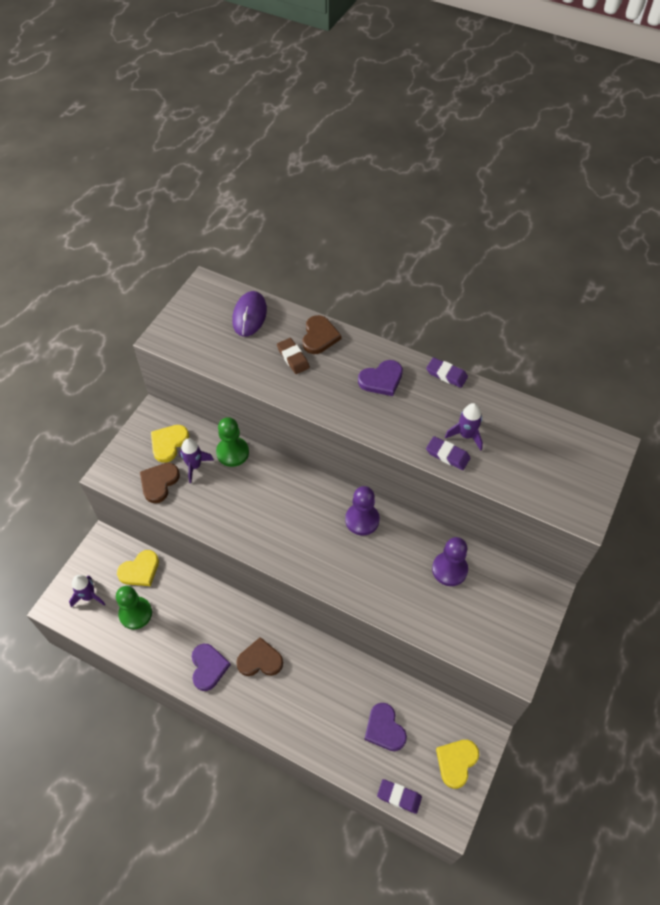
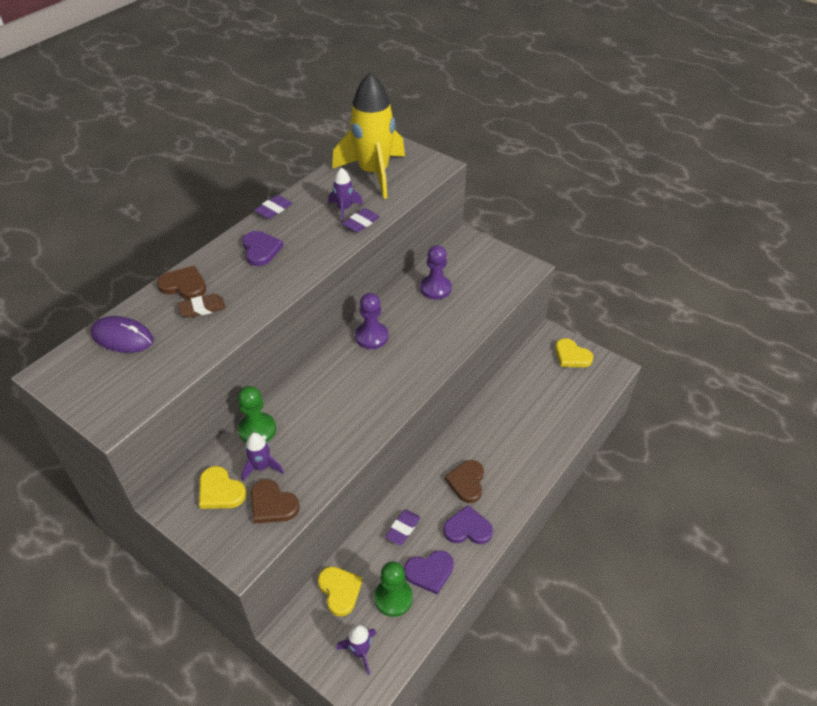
camera: 80 degrees left, 10 degrees down
(384, 729) = (541, 396): purple heart -> purple heart (429, 572)
(399, 797) = (598, 396): purple eraser -> purple eraser (403, 529)
(541, 450) = (374, 173): none -> yellow rocket

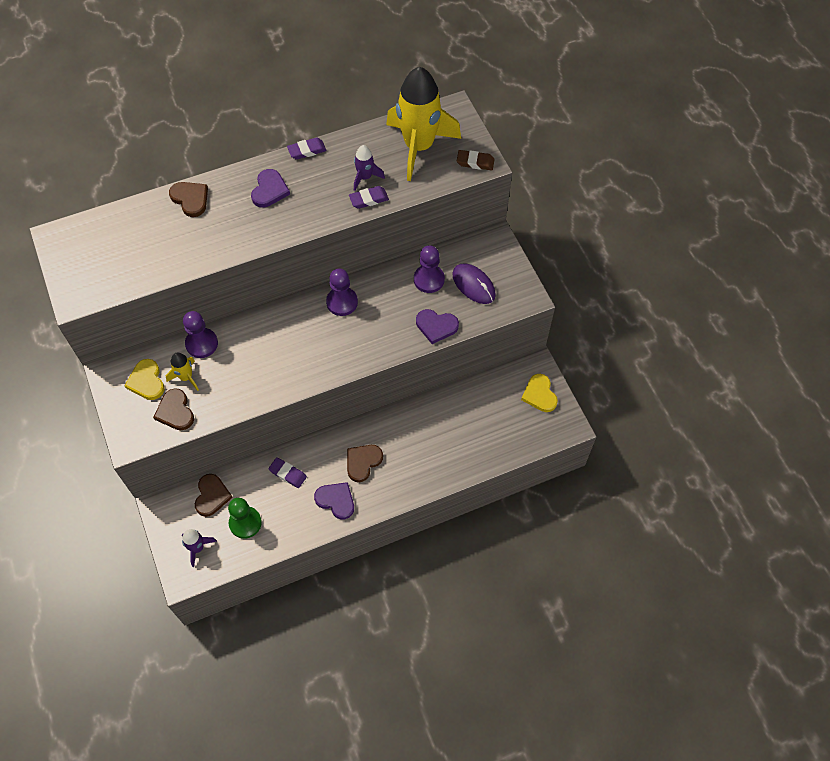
camera: 30 degrees right, 15 degrees up
(122, 337) = (120, 228): purple mouse -> purple mouse (473, 285)
(202, 308) = (191, 229): brown eraser -> brown eraser (475, 162)
(257, 430) = (201, 344): green pawn -> purple pawn
(262, 467) = (186, 377): purple rocket -> yellow rocket
(340, 590) = (212, 496): yellow heart -> brown heart
(403, 529) = (287, 474): purple eraser -> purple eraser turned 60 degrees clockwise
(429, 572) = (284, 518): purple heart -> purple heart (436, 326)

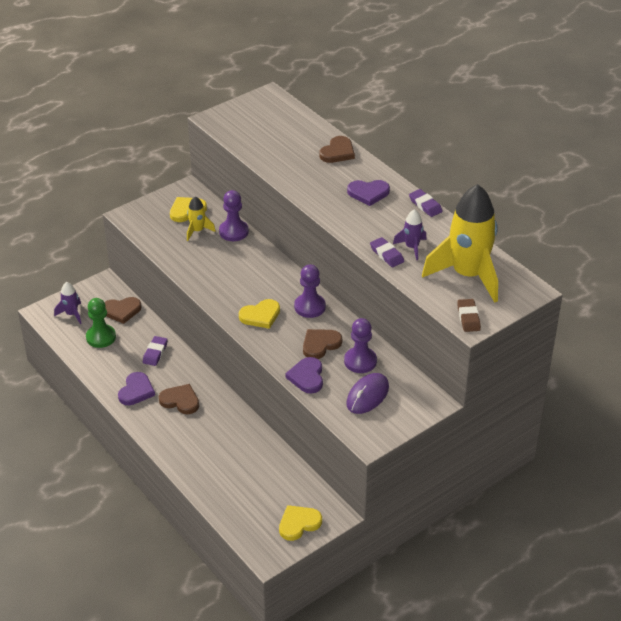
camera: 75 degrees right, 20 degrees down
(175, 411) = (163, 233): brown heart -> brown heart (320, 344)
(340, 346) = (260, 315): none -> yellow heart

